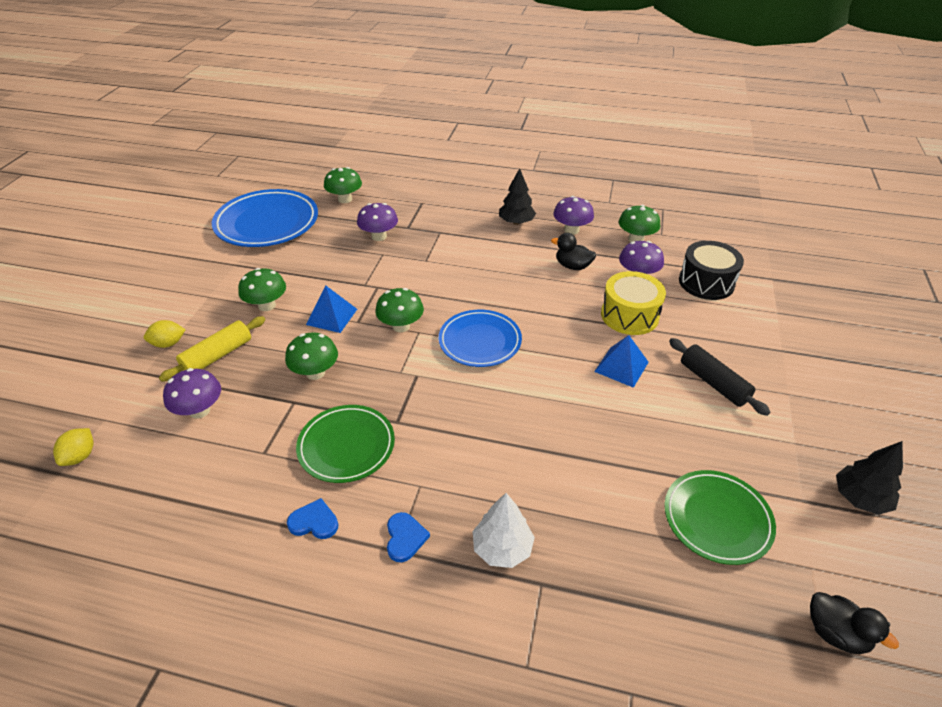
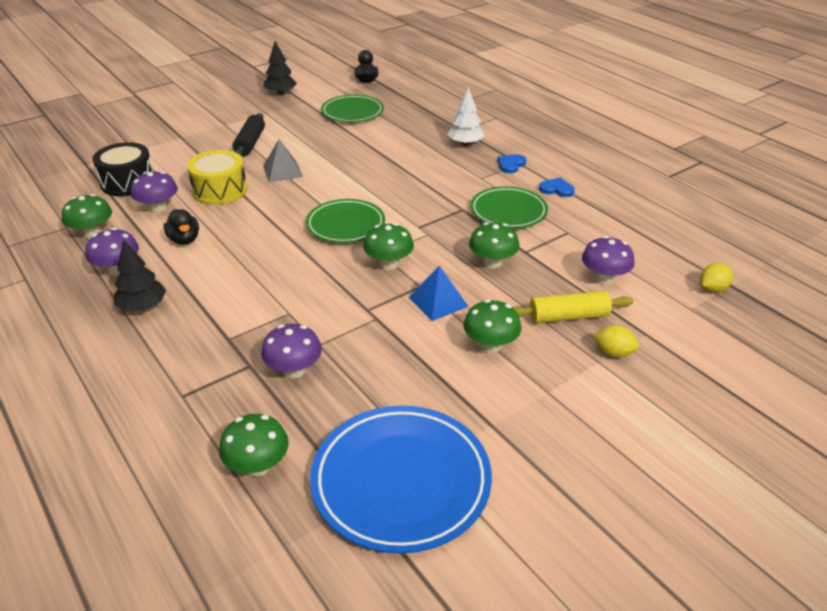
camera: 140 degrees left, 5 degrees down
(314, 522) = (556, 189): blue heart -> blue heart turned 150 degrees clockwise
(480, 341) = (345, 225): blue plate -> green plate
(621, 367) = (282, 171): blue pyramid -> grey pyramid

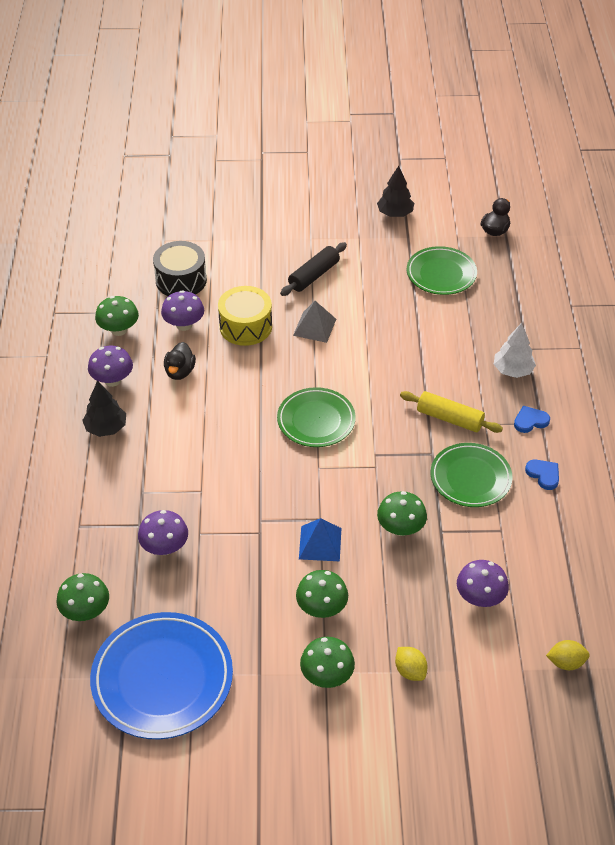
camera: 35 degrees right, 10 degrees up
(389, 264) = (315, 483): green mushroom -> green mushroom (327, 675)
(568, 316) = (409, 617): yellow rolling pin -> yellow rolling pin (449, 418)

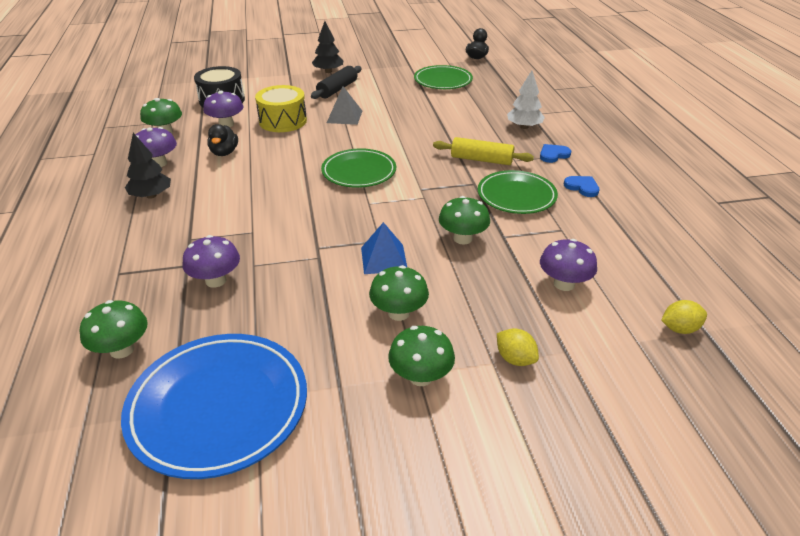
camera: 10 degrees left, 10 degrees down
(395, 213) = (395, 55): black tree -> black tree (328, 71)

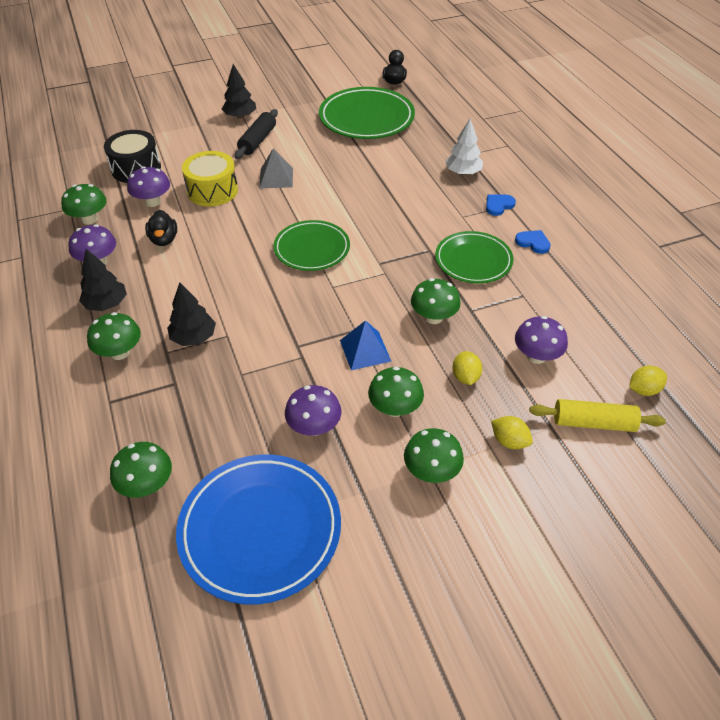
camera: 10 degrees left, 10 degrees up
(146, 234) = (120, 352): none -> green mushroom
(216, 280) = (210, 397): purple mushroom -> purple mushroom (314, 427)
(220, 230) = (194, 337): none -> black tree
(443, 81) = (366, 118): green plate -> green plate, size x1.53
(481, 160) = (430, 219): yellow rolling pin -> yellow rolling pin (593, 423)
(482, 294) = (465, 377): none -> yellow lemon

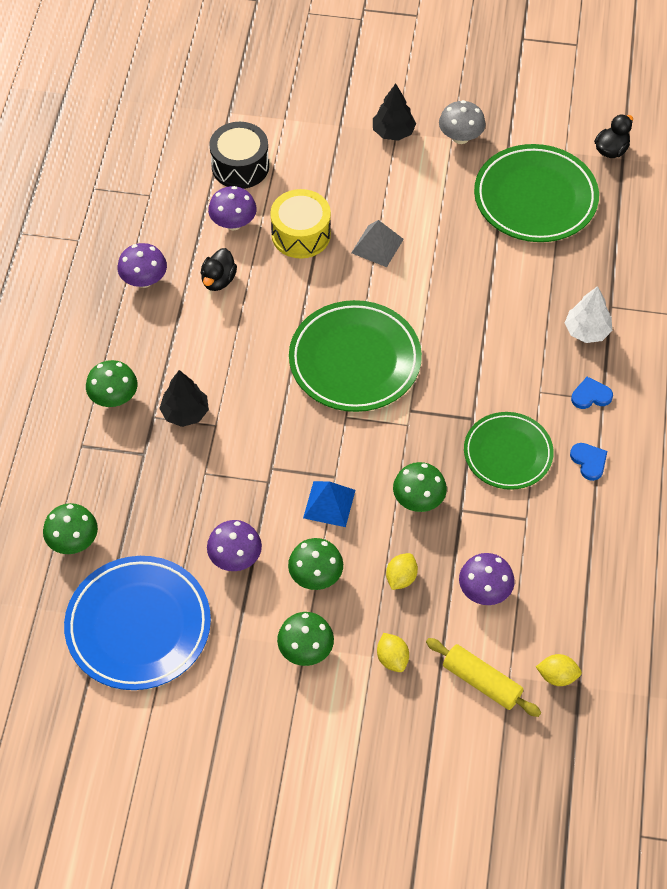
camera: 30 degrees right, 10 degrees up
(89, 219) = (161, 219): green mushroom -> none
(106, 304) = (128, 336): black tree -> none
(257, 141) = (390, 180): black rolling pin -> none
(290, 105) = (460, 137): none -> grey mushroom
(312, 249) = (355, 360): green plate -> green plate, size x1.53

